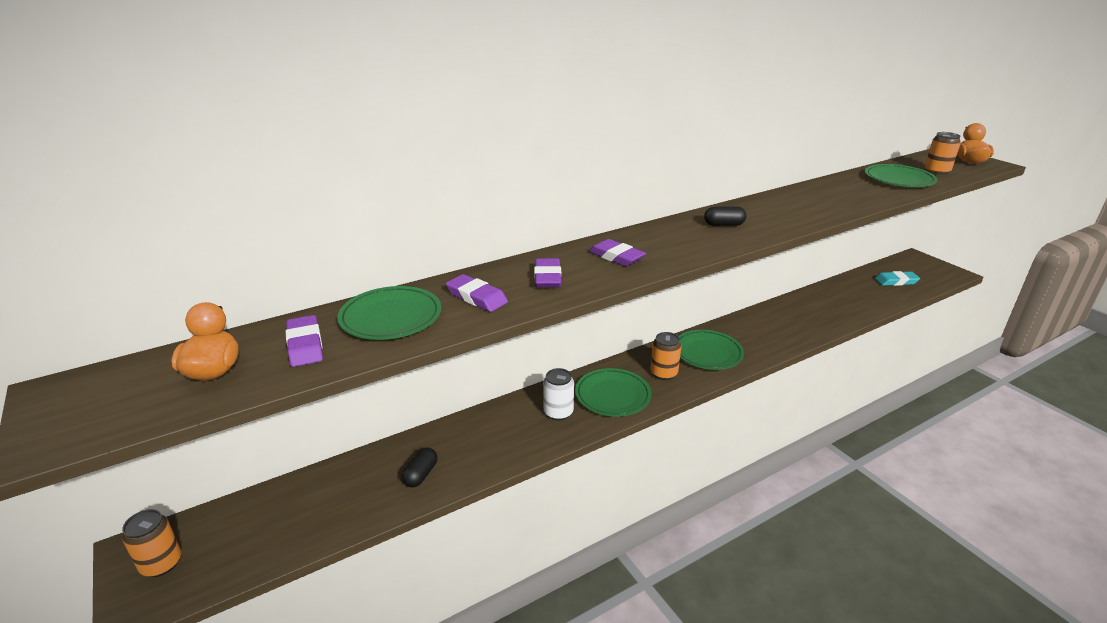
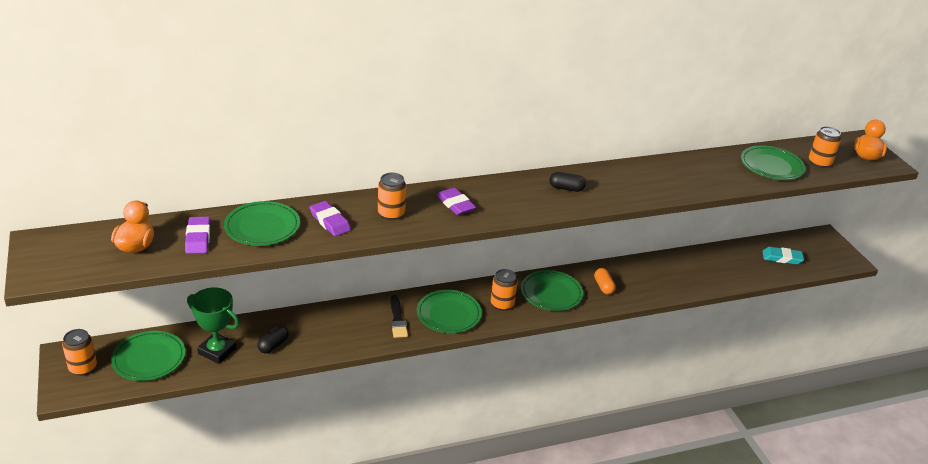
camera: 10 degrees right, 5 degrees up
(257, 529) = (149, 359): none -> green plate
(349, 498) = (217, 351): none -> green trophy
(547, 277) = (391, 214): purple eraser -> orange can
(558, 412) = (397, 319): white can -> black brush
(754, 336) = (603, 287): none -> orange capsule

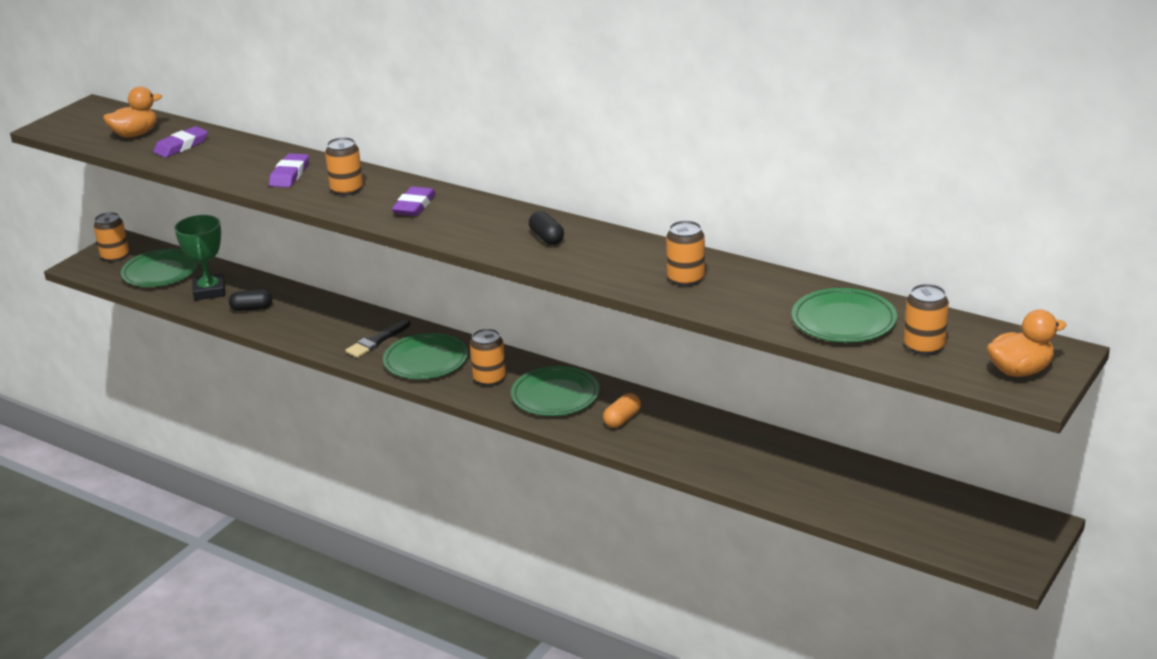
camera: 55 degrees right, 5 degrees down
(262, 227) = (236, 157): green plate -> none
(673, 178) = (686, 279): none -> orange can
(782, 258) = (913, 511): turquoise eraser -> none

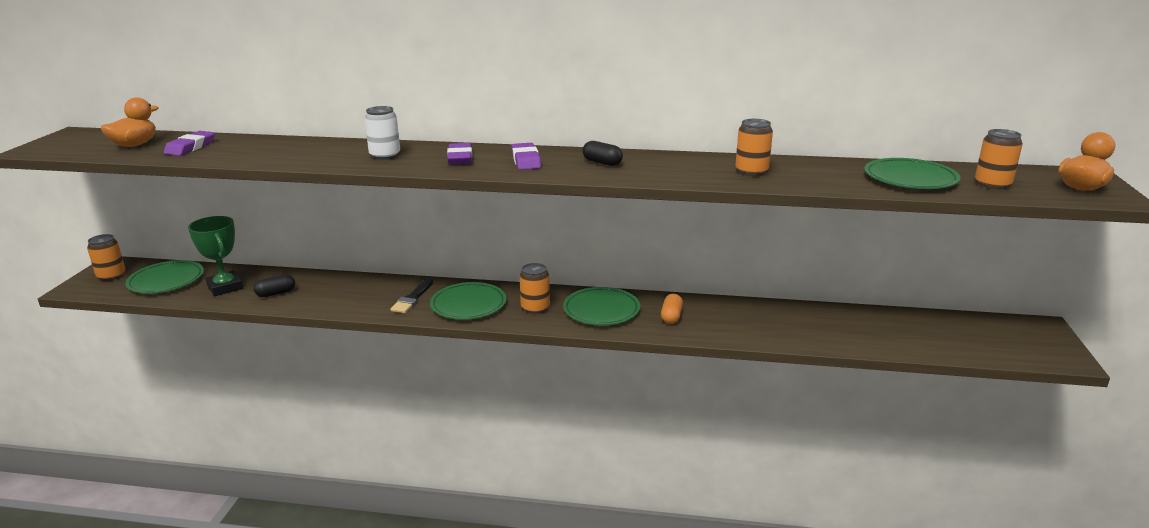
camera: 25 degrees left, 5 degrees down
(289, 175) = (319, 153): purple eraser -> purple eraser (526, 160)
(347, 189) = (385, 155): orange can -> white can

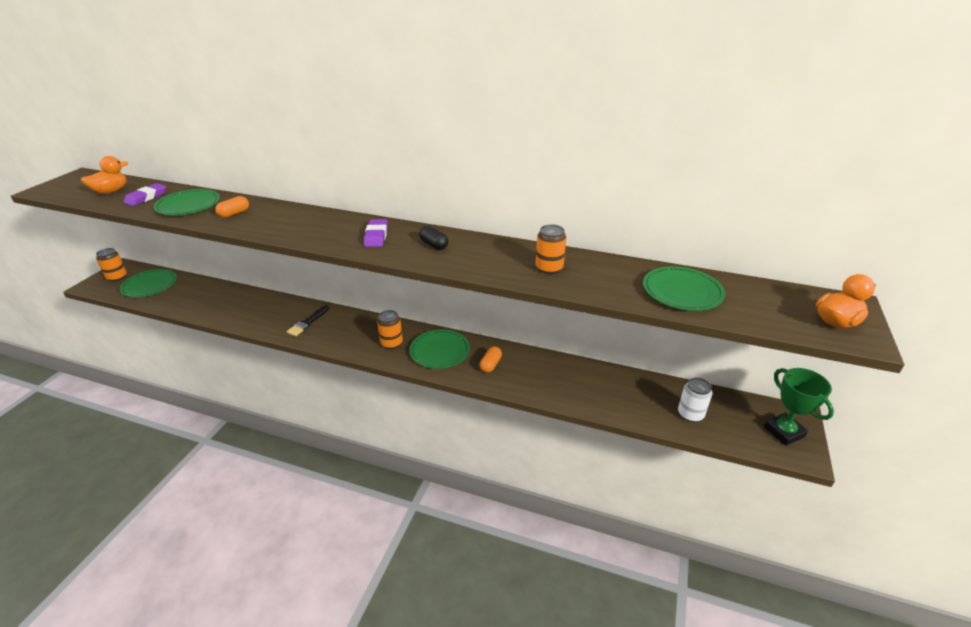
camera: 10 degrees right, 10 degrees up
(225, 287) = (185, 296): green trophy -> green trophy (784, 432)
(276, 293) = (216, 306): black capsule -> none
(325, 154) = (234, 213): none -> orange capsule
(385, 155) = (275, 220): white can -> white can (690, 414)
(460, 158) = (328, 228): purple eraser -> none
(468, 305) = (344, 334): green plate -> green plate (188, 206)
(992, 184) = (753, 308): orange can -> none

